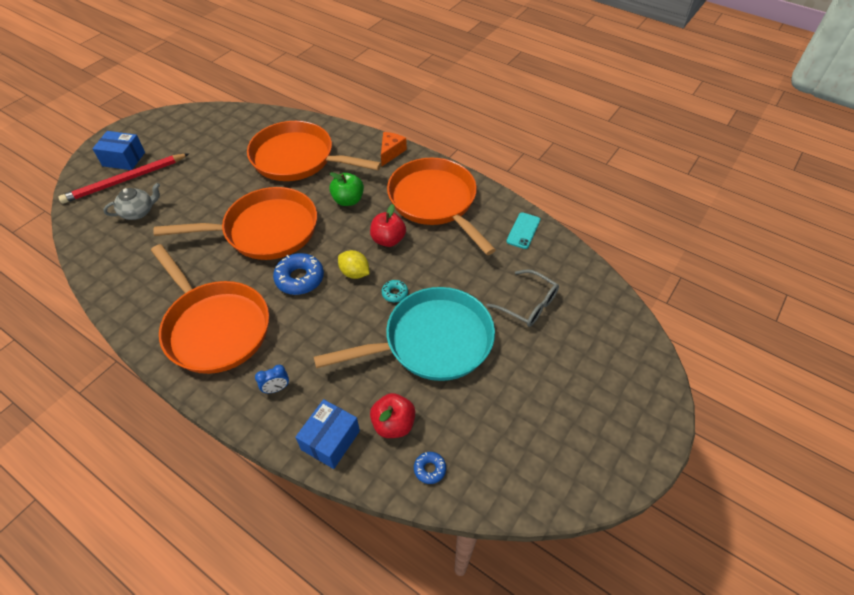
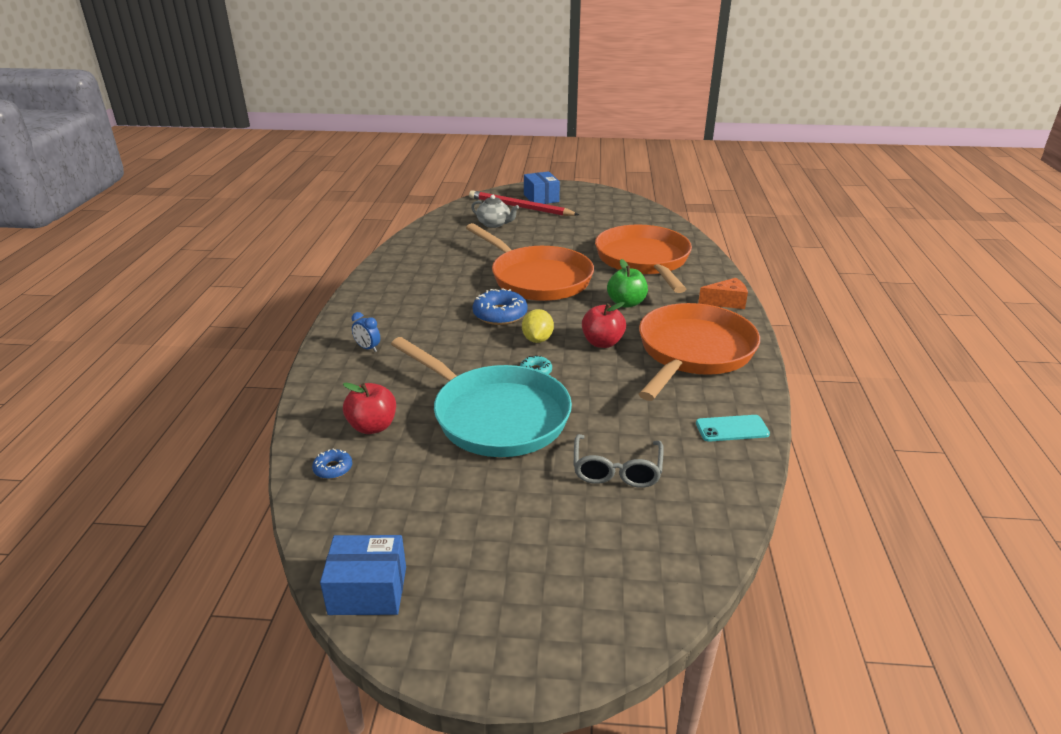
camera: 60 degrees right, 20 degrees down
(215, 327) = (409, 297): orange pan -> none
(330, 440) = (331, 396): blue box -> blue box (368, 590)

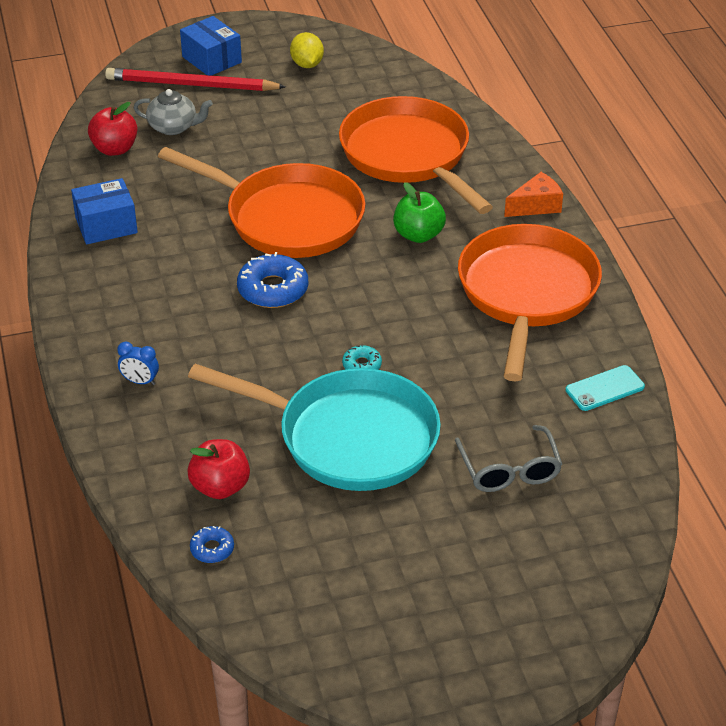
camera: 20 degrees left, 10 degrees up
(368, 590) = (337, 663): blue box -> blue box (106, 225)
(537, 339) = (339, 318): yellow lemon -> yellow lemon (307, 64)
(602, 343) = (418, 304): red apple -> red apple (115, 149)

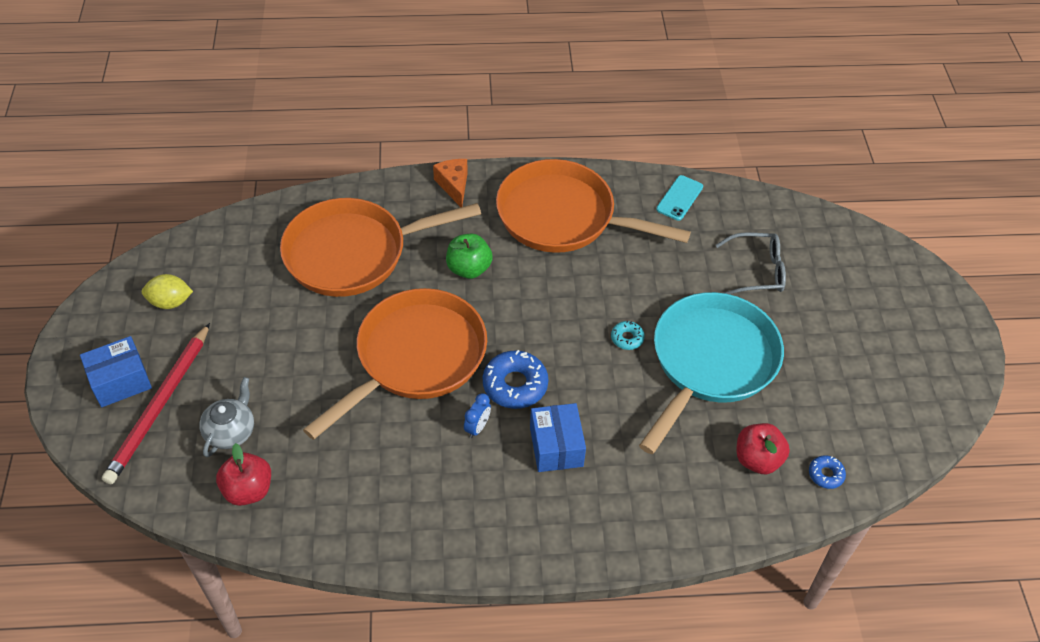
camera: 80 degrees left, 10 degrees up
(106, 225) = (378, 511): blue box -> blue box (556, 446)
(140, 381) = (618, 505): blue clock -> blue clock (477, 427)
(605, 388) = (679, 198): turquoise phone -> turquoise phone turned 45 degrees clockwise

